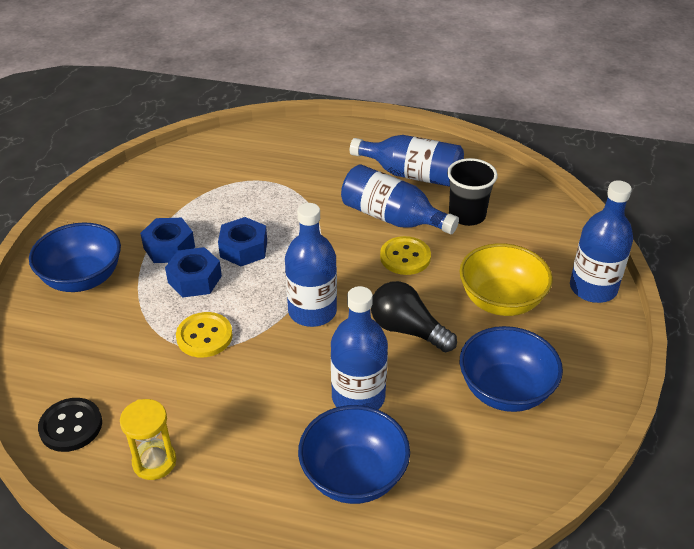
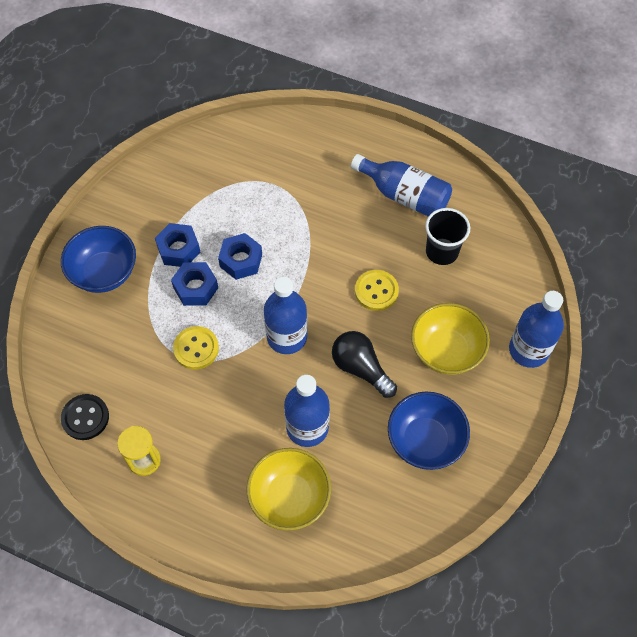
camera: 10 degrees right, 20 degrees up
(353, 476) = (289, 498): blue bowl -> yellow bowl
(392, 218) = (375, 245): blue bottle -> none

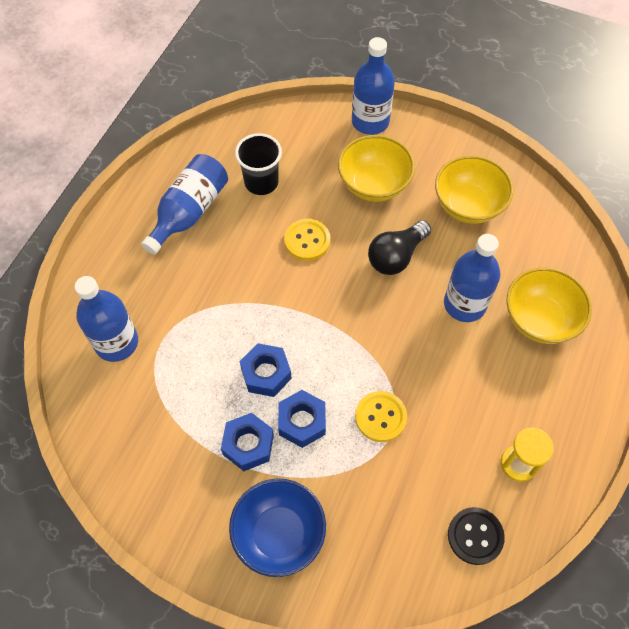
camera: 90 degrees left, 0 degrees up
(287, 337) = (363, 324): blue bottle -> blue bottle (116, 342)
(425, 441) = (468, 205): blue bowl -> yellow bowl

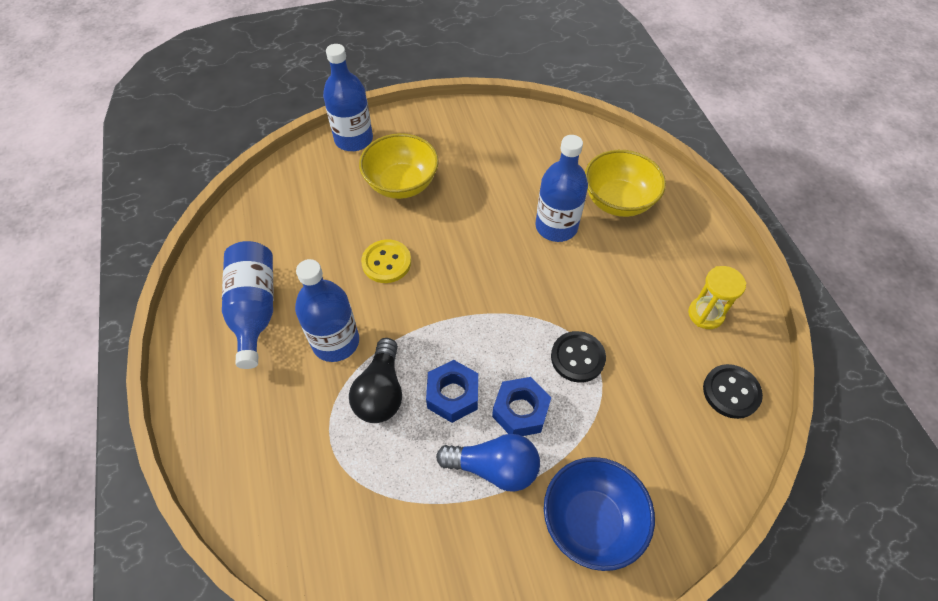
camera: 40 degrees left, 5 degrees down
(116, 342) = (285, 475): blue bottle -> blue bottle (335, 342)
(248, 445) = (494, 468): blue nut -> blue light bulb
(261, 182) = (301, 242): black cup -> none
(380, 417) = (577, 357): yellow button -> black button
(396, 256) = (471, 226): black light bulb -> black light bulb (381, 392)
(468, 205) = (489, 154): yellow bowl -> none

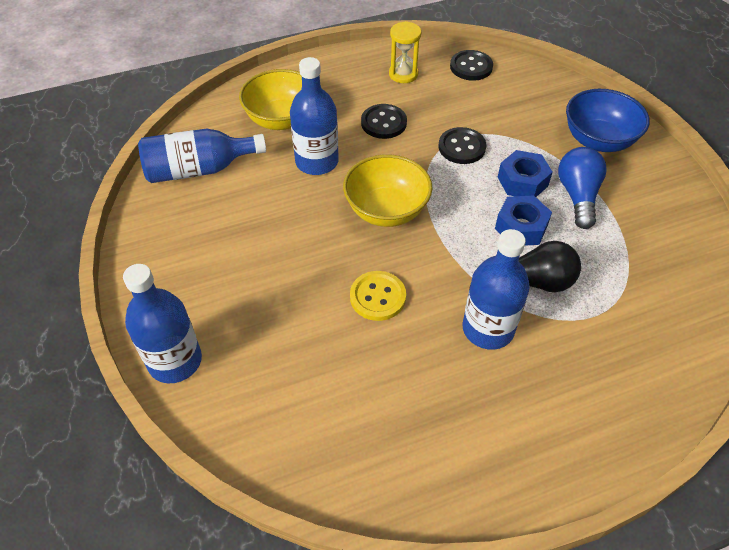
camera: 95 degrees left, 5 degrees down
(254, 309) = (463, 421): blue bottle -> blue bottle (199, 169)
(401, 184) = (258, 297): yellow bowl -> yellow bowl (386, 210)
(616, 287) = (383, 123): none -> black button

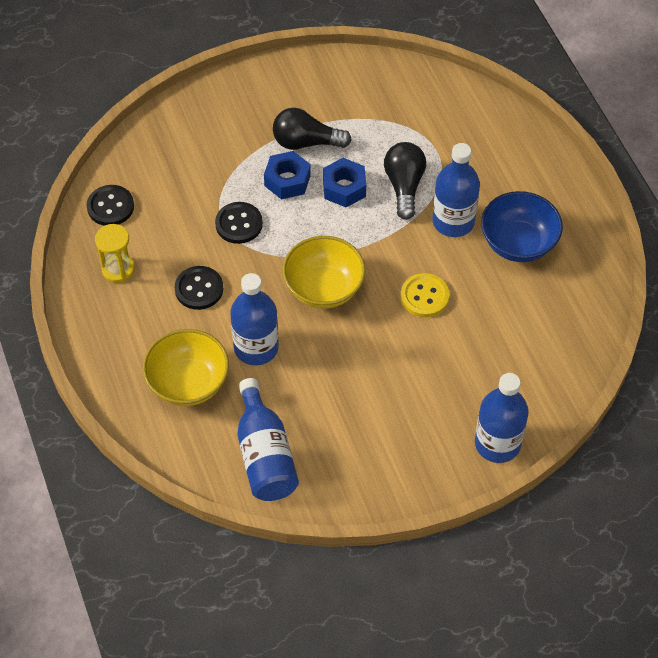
camera: 90 degrees left, 5 degrees up
(578, 196) = (306, 142): blue light bulb -> black light bulb
(598, 140) = (233, 116): blue bowl -> blue bowl (518, 243)

